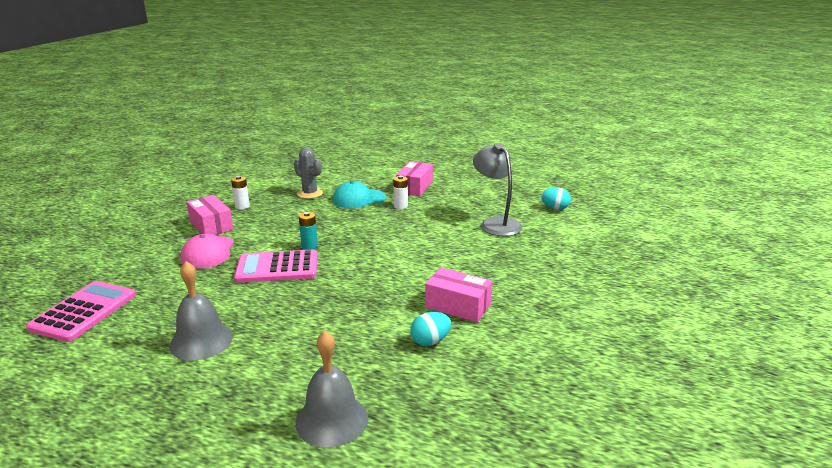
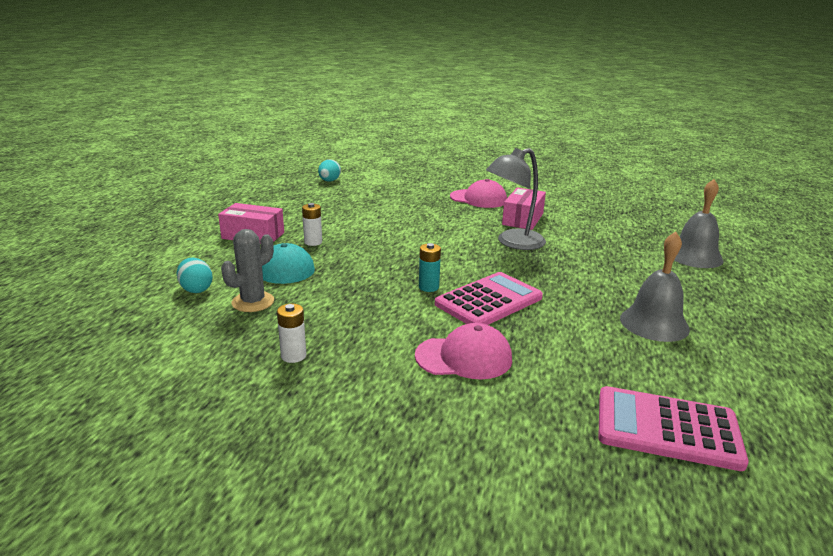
camera: 95 degrees left, 0 degrees up
(211, 226) = (371, 373): pink box -> none
(277, 267) = (489, 301): pink calculator -> pink calculator turned 120 degrees counterclockwise
(430, 341) = (578, 228): turquoise egg -> turquoise egg (196, 289)
(496, 223) = (363, 202): grey lamp -> grey lamp (513, 243)
(522, 284) = (478, 199): none -> pink cap

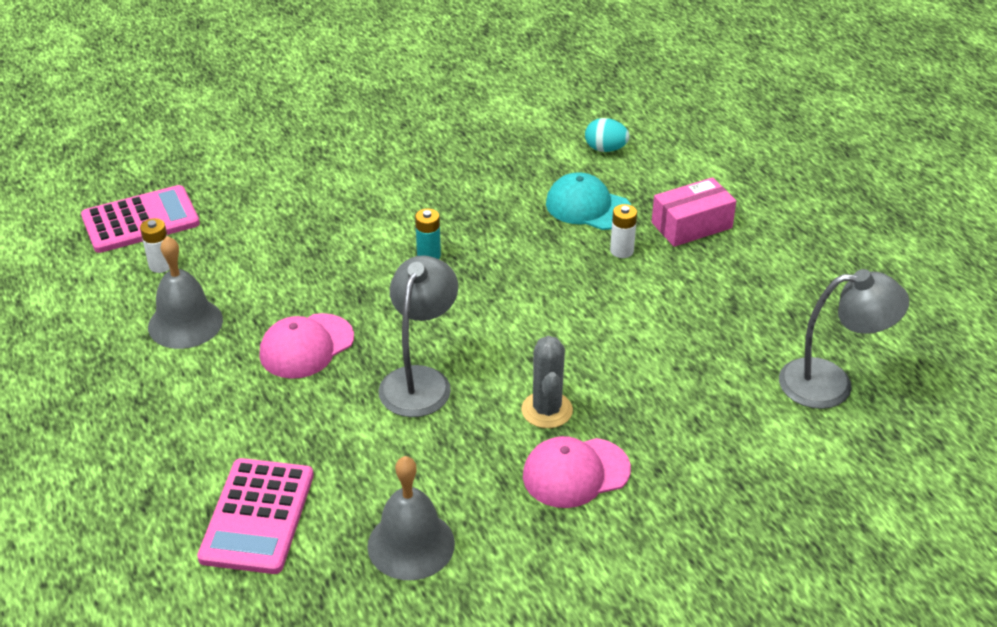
camera: 140 degrees right, 15 degrees up
(253, 302) = (542, 162): grey cactus -> grey cactus (547, 410)
(293, 356) = (439, 143): white battery -> white battery (161, 265)
(329, 181) = (831, 383): turquoise egg -> grey lamp
(464, 357) = (321, 202): pink cap -> pink cap (306, 346)
(489, 301) = (357, 268): pink calculator -> pink calculator (257, 516)
(522, 219) = (459, 449): pink box -> none
(694, 256) = (176, 489): grey bell -> grey bell (411, 544)

